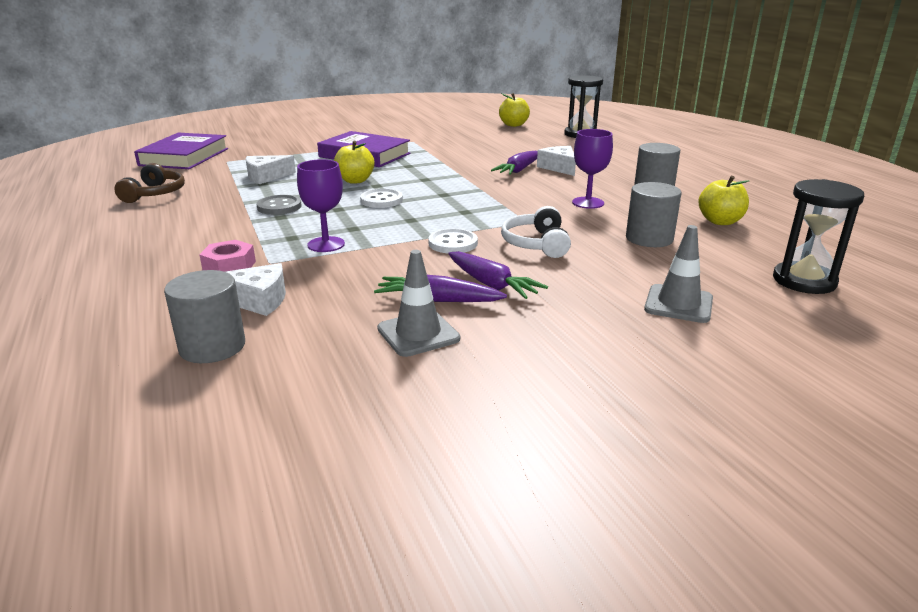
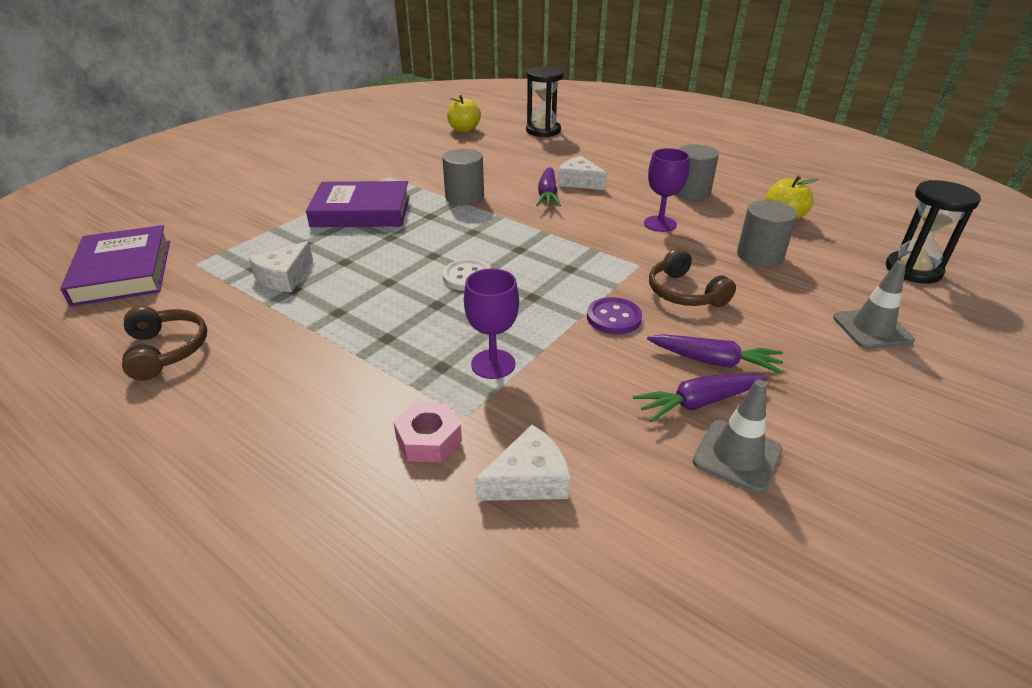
camera: 30 degrees left, 10 degrees up
(212, 346) = (573, 574): grey cylinder -> grey cylinder (464, 197)
(279, 207) = (365, 322): grey button -> none
(355, 181) = (401, 254): yellow apple -> none
(453, 243) = (613, 318): white button -> purple button
(536, 244) = (684, 293): white headphones -> brown headphones

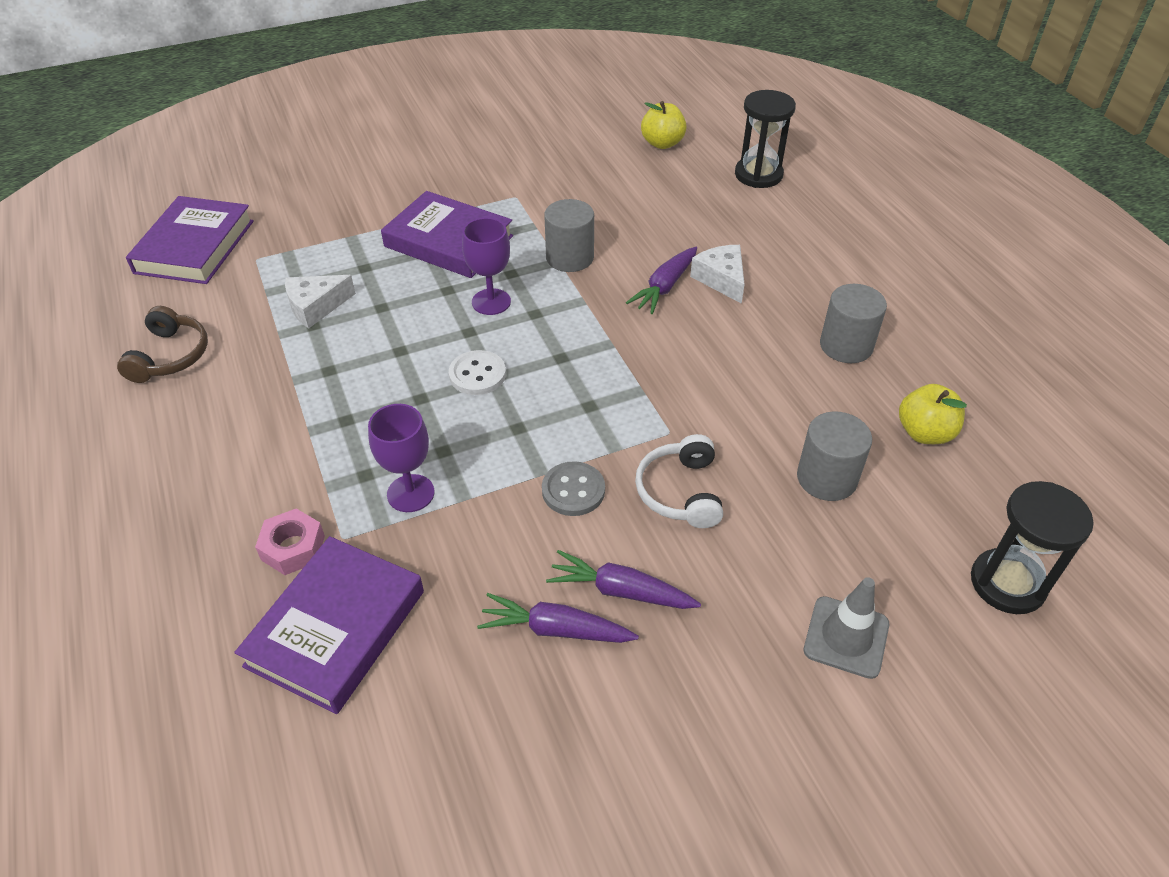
camera: 30 degrees right, 10 degrees up
(528, 479) = (336, 628): white cheese -> purple book
(613, 318) = (573, 490): purple button -> grey button
(660, 224) = (754, 382): purple goblet -> purple goblet (491, 302)
(684, 293) = (680, 492): brown headphones -> white headphones
(714, 361) = (621, 591): purple carrot -> purple carrot turned 150 degrees clockwise
(737, 456) = (532, 703): grey traffic cone -> none

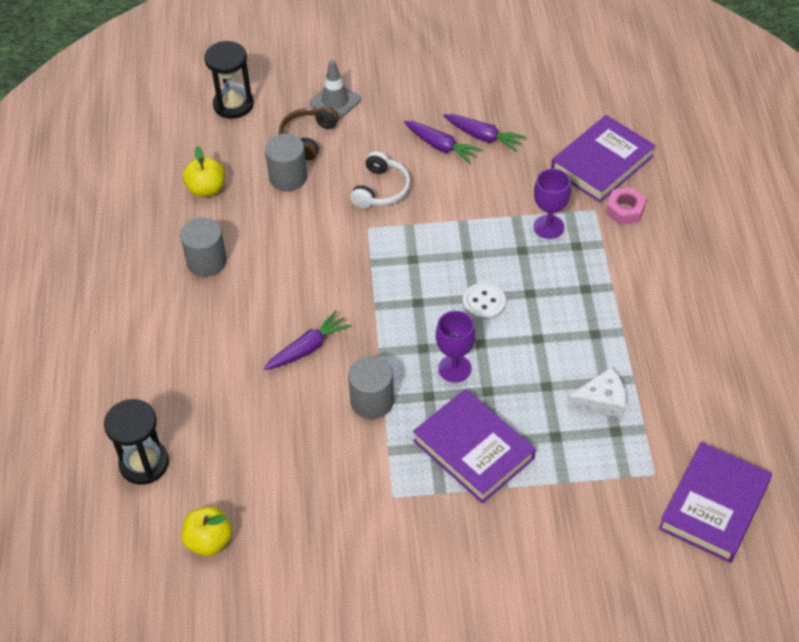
camera: 160 degrees left, 5 degrees up
(170, 356) = (720, 378): brown headphones -> brown headphones (308, 138)
(573, 490) = (446, 205): grey button -> none
(721, 279) = (258, 344): white cheese -> none

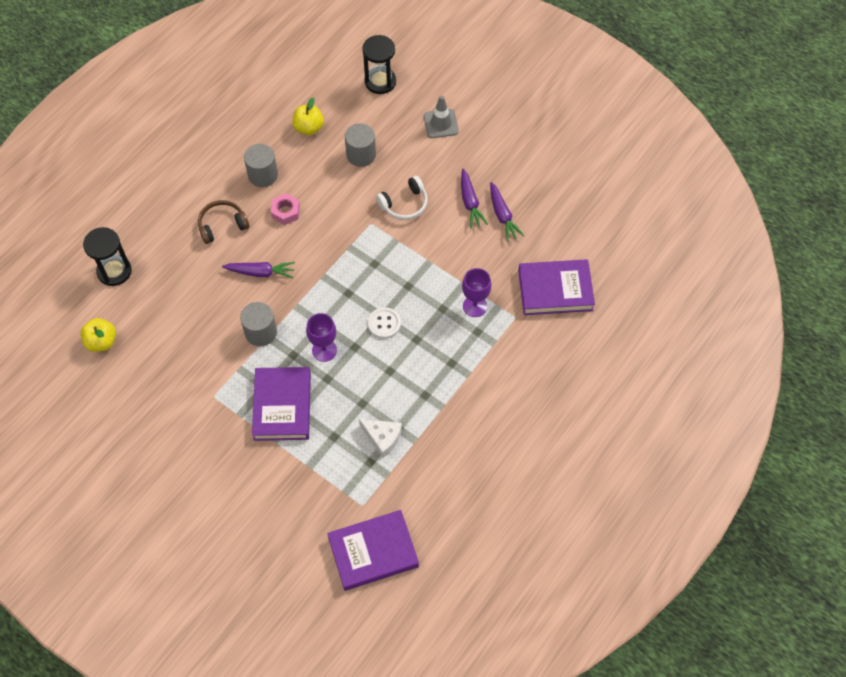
camera: 40 degrees right, 10 degrees up
(308, 138) = (399, 137): brown headphones -> brown headphones (222, 225)
(625, 210) = (533, 332): pink nut -> pink nut (285, 212)

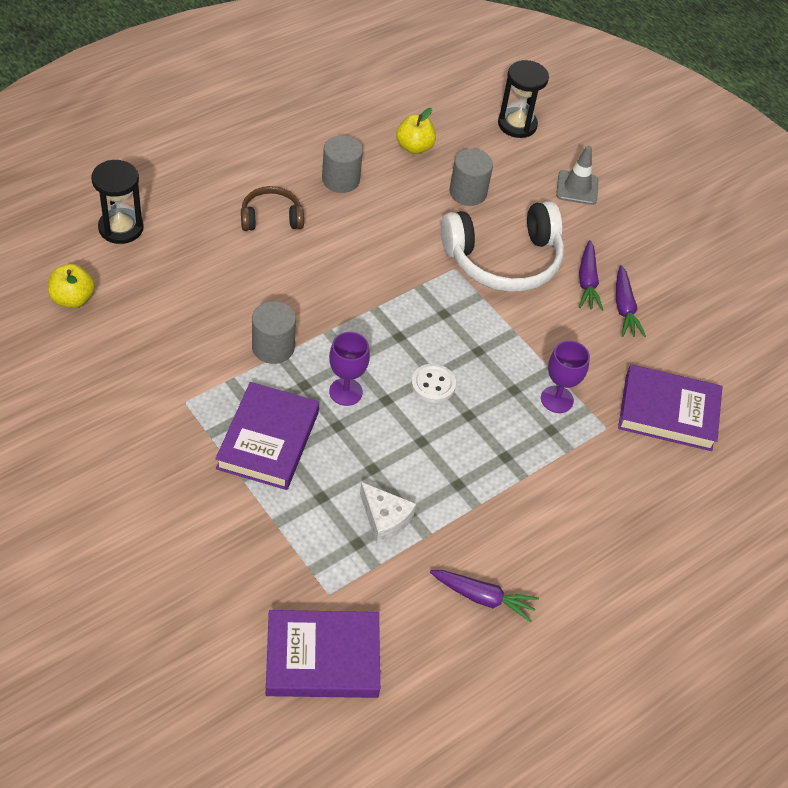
camera: 10 degrees right, 10 degrees down
(260, 272) = (298, 281): purple carrot -> purple carrot (483, 597)
(285, 212) = (354, 226): pink nut -> none
(404, 204) = (504, 260): white headphones -> white headphones, size x1.89

